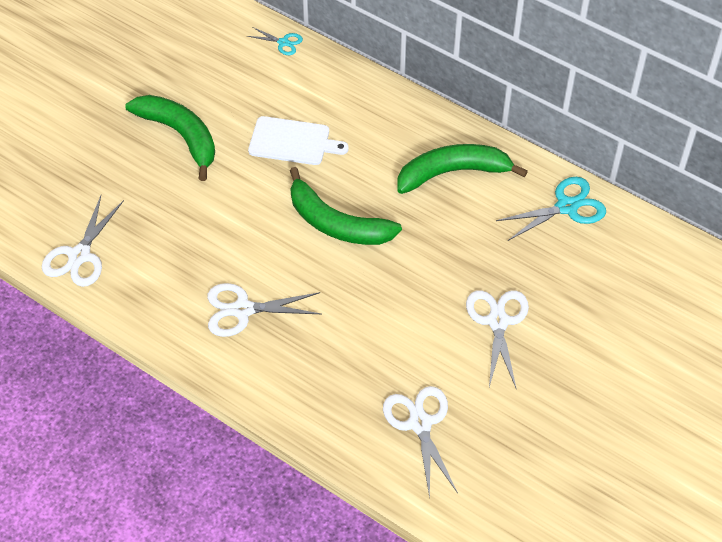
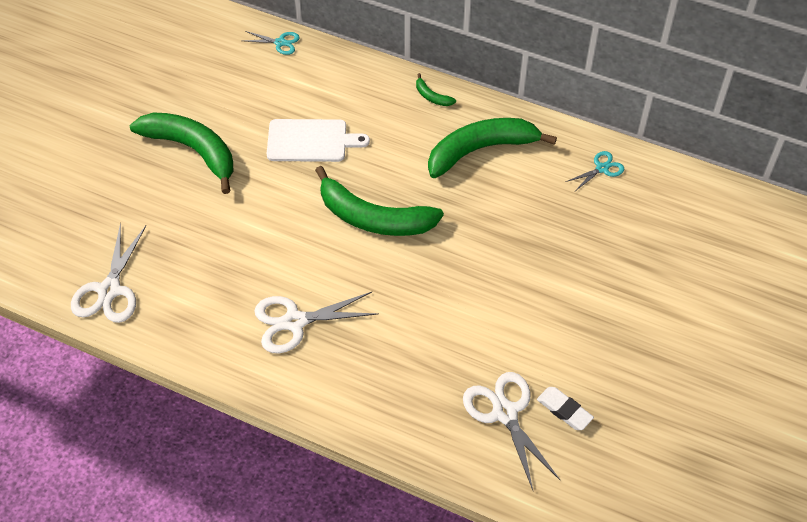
camera: 10 degrees left, 0 degrees up
(417, 114) = (432, 96): none -> green banana
(476, 430) = (564, 410): none -> white eraser
(497, 322) = (560, 295): white scissors -> none
(566, 207) = (602, 168): turquoise scissors -> turquoise scissors, size x0.55

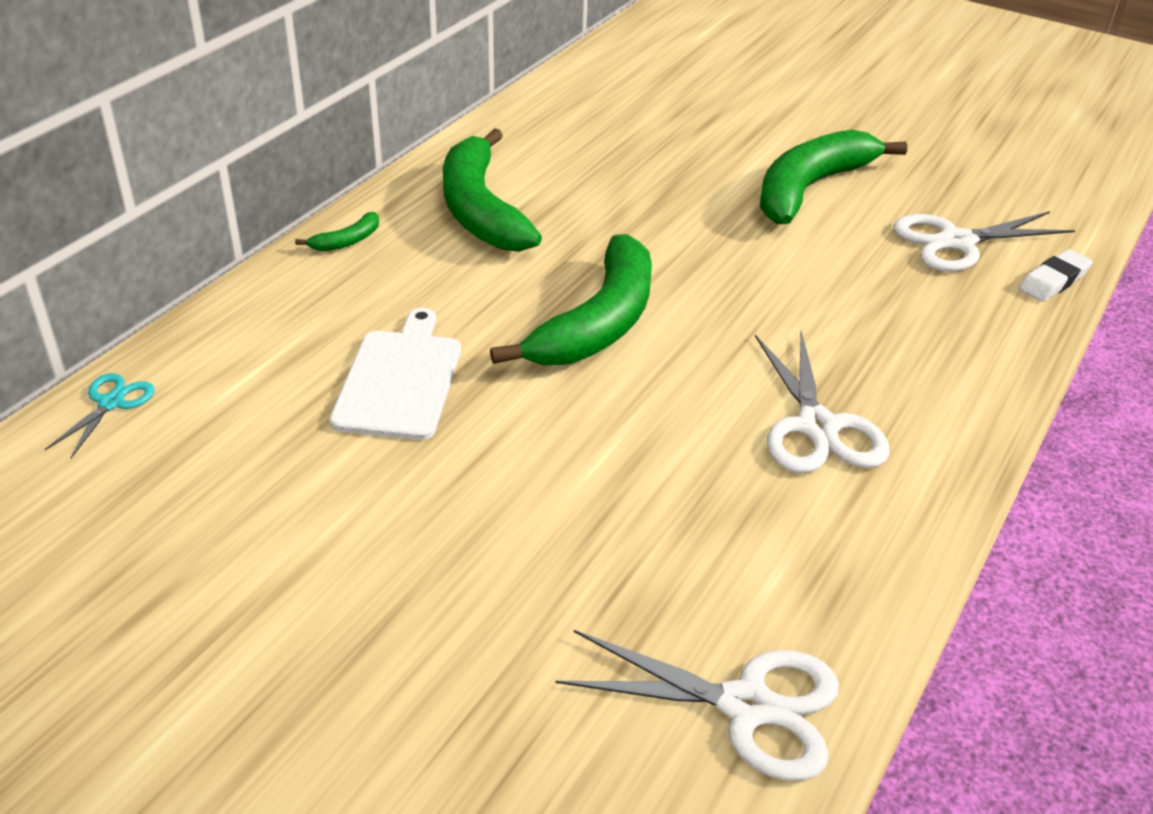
camera: 85 degrees left, 15 degrees down
(192, 150) = (368, 551): green banana -> green banana (811, 188)
(564, 410) = (943, 198): white eraser -> white eraser (1053, 281)
(602, 168) = (543, 123): turquoise scissors -> none

